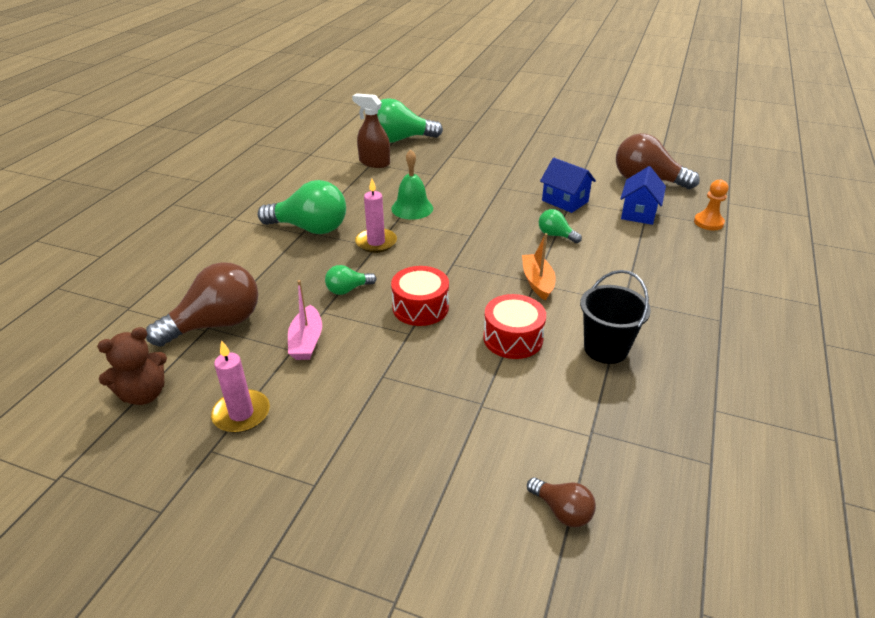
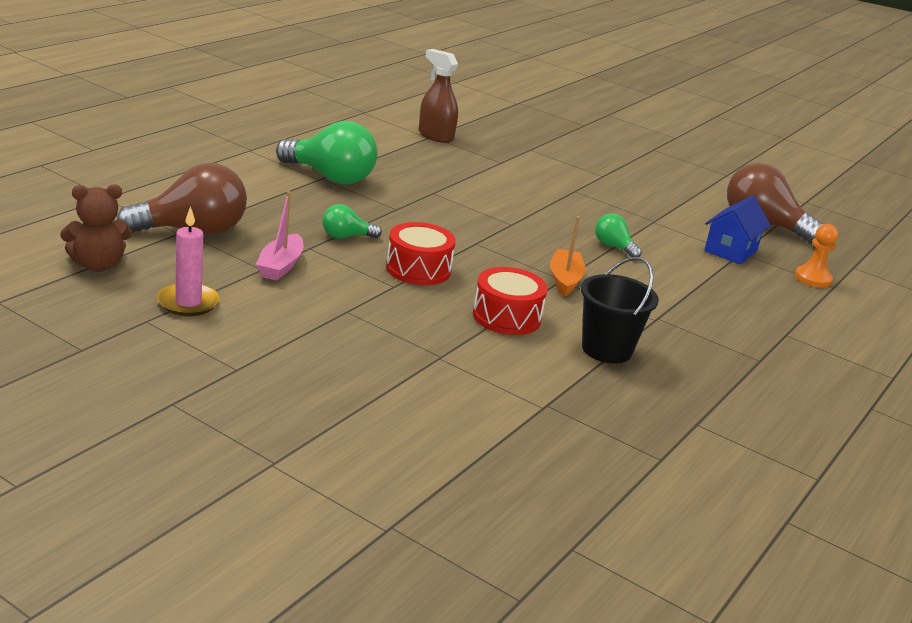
camera: 10 degrees right, 10 degrees down
(376, 242) = (399, 205): pink candle -> none
(400, 140) = (478, 121): green light bulb -> none
(412, 208) = (457, 186): green bell -> none
(562, 511) = (476, 449): brown light bulb -> none
(565, 201) = (646, 220): blue house -> none

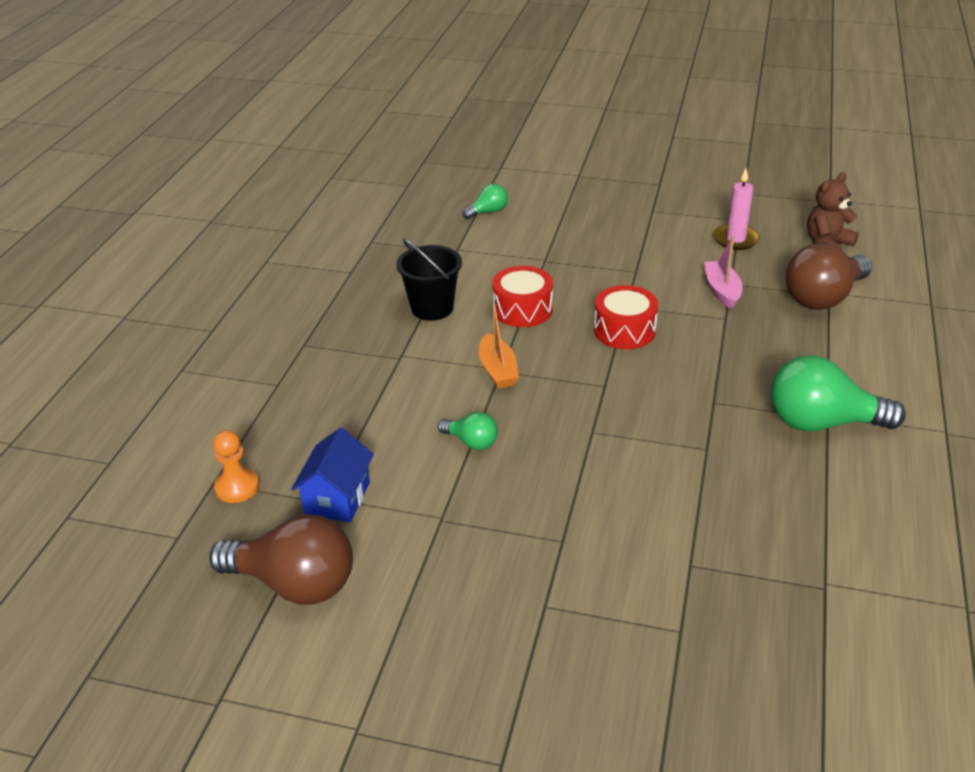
camera: 165 degrees right, 10 degrees up
(346, 236) = (714, 343): green light bulb -> green light bulb (488, 212)
(435, 136) = (820, 591): brown spray bottle -> none

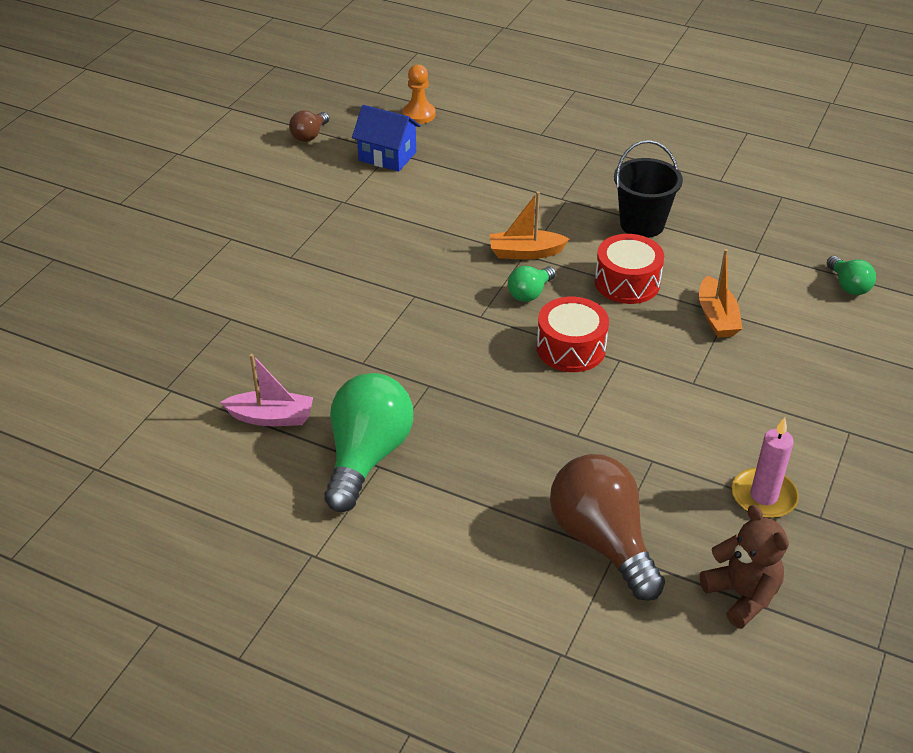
camera: 100 degrees right, 5 degrees up
(294, 584) = (309, 135): brown light bulb -> brown light bulb, size x0.50
(471, 442) = (427, 225): green light bulb -> green light bulb (530, 293)
(551, 265) = (717, 317): none -> orange boat
(722, 291) = (636, 447): pink boat -> pink boat (271, 417)

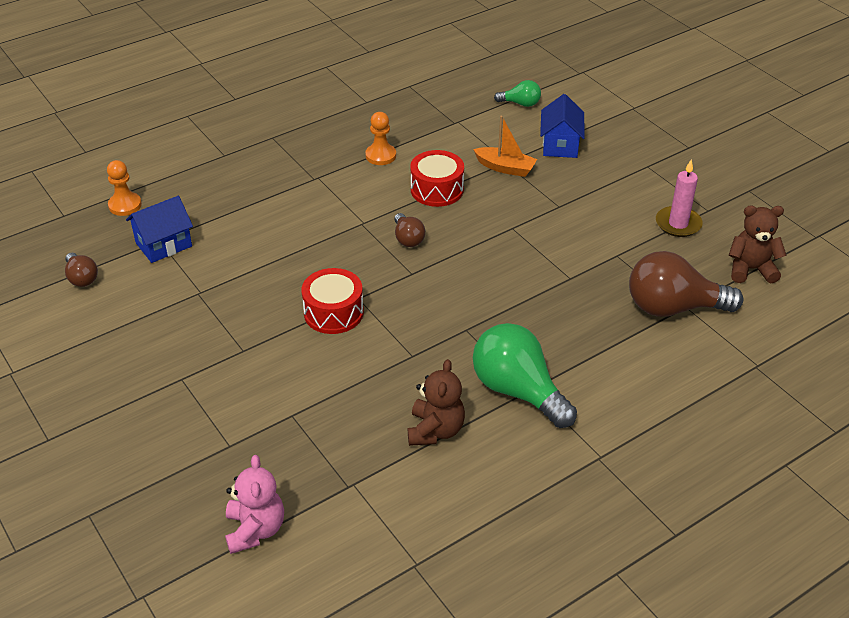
camera: 60 degrees left, 0 degrees up
(85, 353) = (255, 530): none -> pink teddy bear
(271, 417) = (435, 430): pink boat -> brown teddy bear
(525, 252) = (360, 222): orange boat -> none
(530, 293) = (408, 239): green light bulb -> brown light bulb
(571, 348) = (483, 244): red drum -> red drum (333, 312)
(642, 224) = (380, 156): black bucket -> orange pawn
(806, 344) = (560, 145): none -> blue house

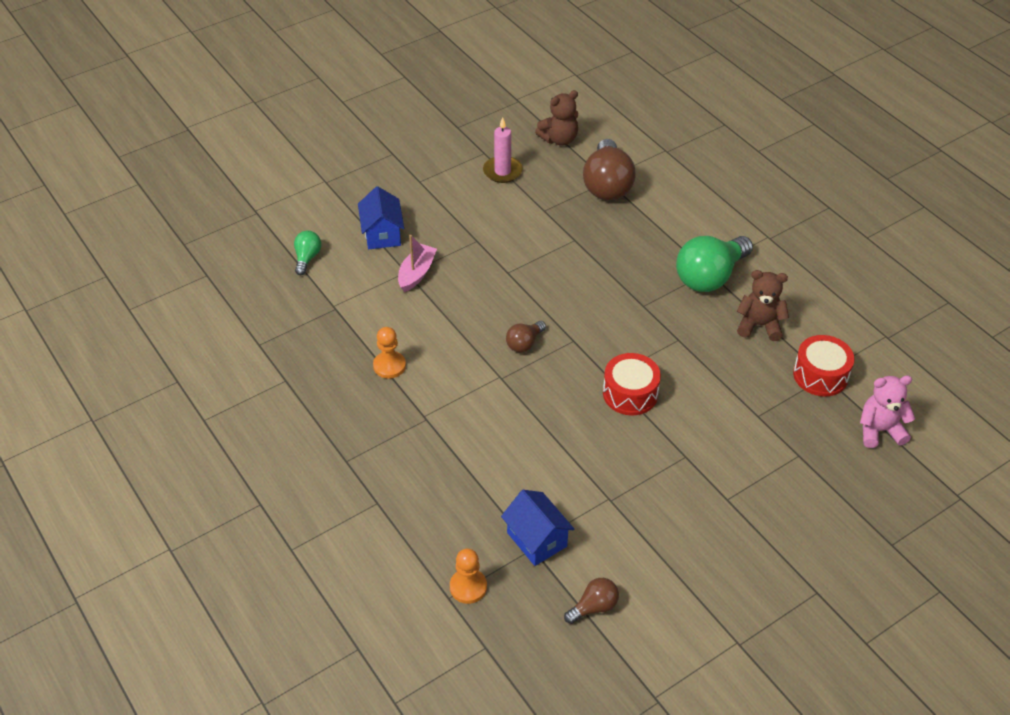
camera: 90 degrees left, 5 degrees up
(408, 239) = (524, 343): brown light bulb -> brown light bulb turned 150 degrees clockwise
(437, 190) = (449, 322): red drum -> red drum (820, 375)
(505, 168) = (416, 273): orange boat -> pink boat
(560, 145) = (382, 234): blue house -> blue house turned 75 degrees clockwise
(750, 269) = (559, 139): brown teddy bear -> brown teddy bear turned 120 degrees counterclockwise

